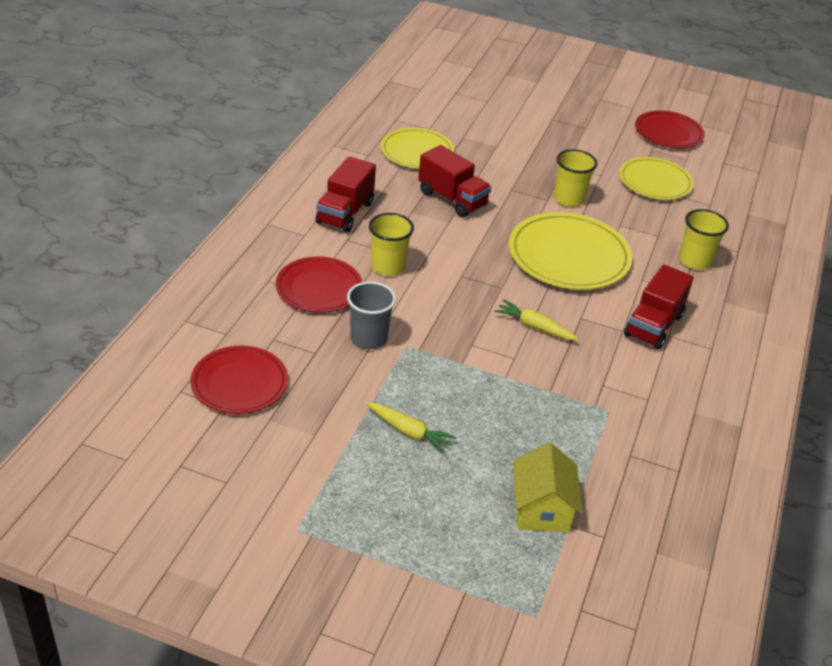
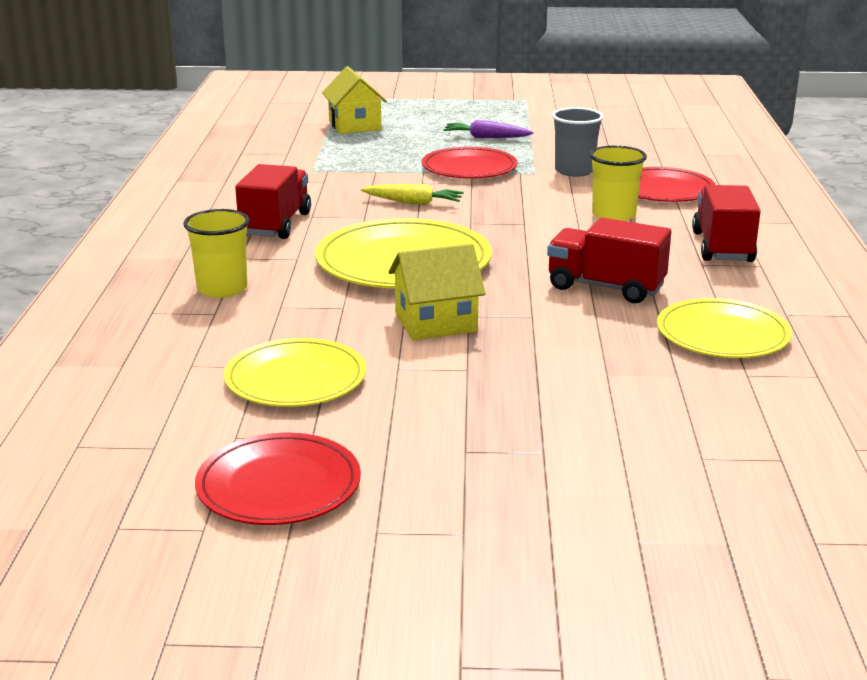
camera: 165 degrees right, 15 degrees down
(239, 383) = (651, 136): red plate -> red plate (469, 168)
(409, 432) = (486, 137): yellow carrot -> purple carrot
(569, 199) = (435, 322): yellow cup -> yellow house

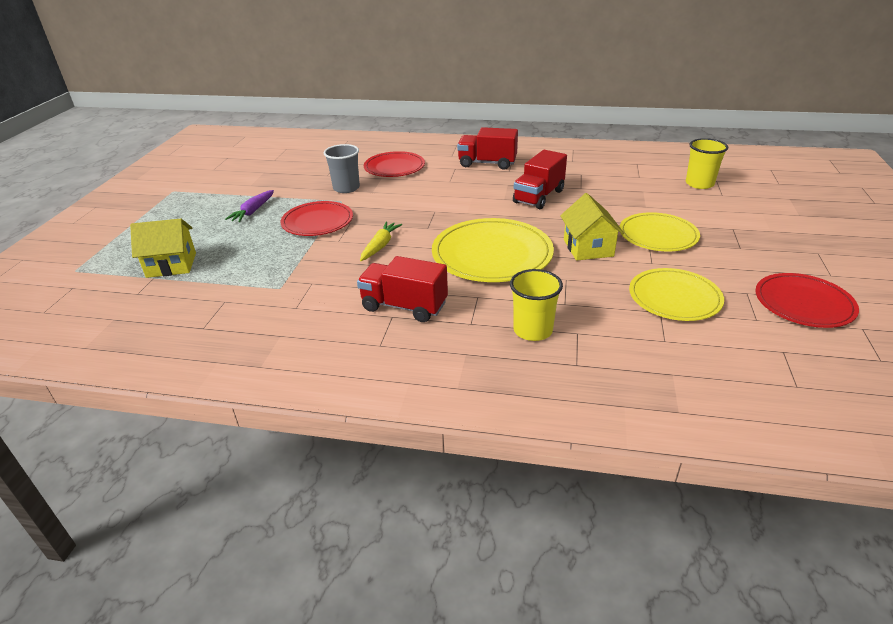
camera: 80 degrees left, 10 degrees up
(613, 215) = (431, 184): yellow cup -> yellow cup (699, 184)
(722, 334) = (596, 176): yellow plate -> yellow plate (658, 235)

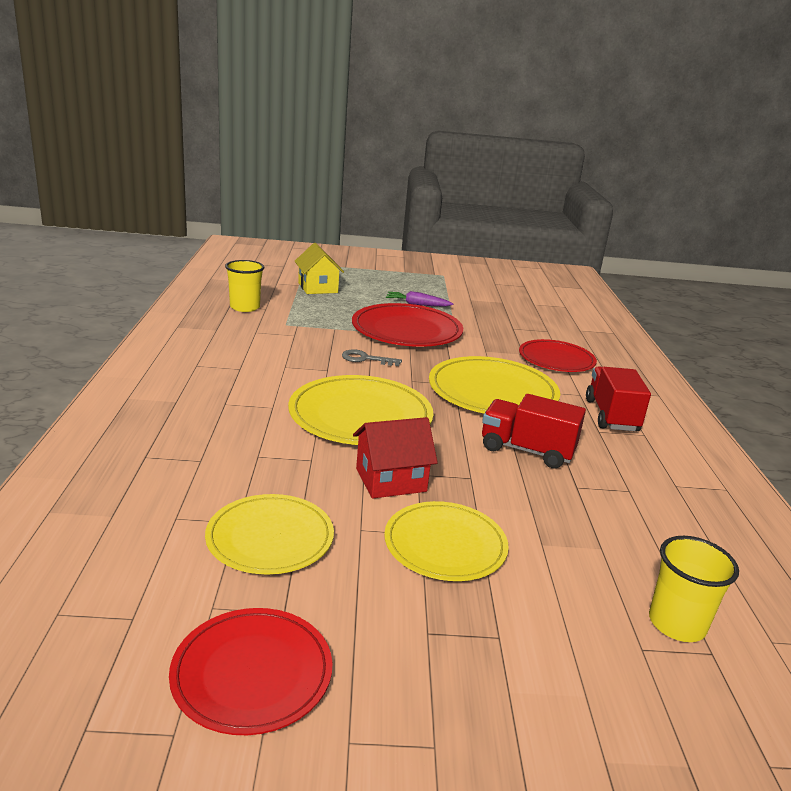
camera: 75 degrees right, 10 degrees down
(317, 222) = (406, 330): red plate -> red plate, size x1.52
(346, 188) = (486, 338): grey cup -> none
(380, 246) = (365, 359): yellow carrot -> grey key
(404, 306) = (255, 373): red truck -> none
(450, 197) = (492, 392): none -> yellow plate
(533, 330) = (208, 435): yellow cup -> yellow cup (245, 307)
(588, 248) = (390, 480): yellow house -> red house

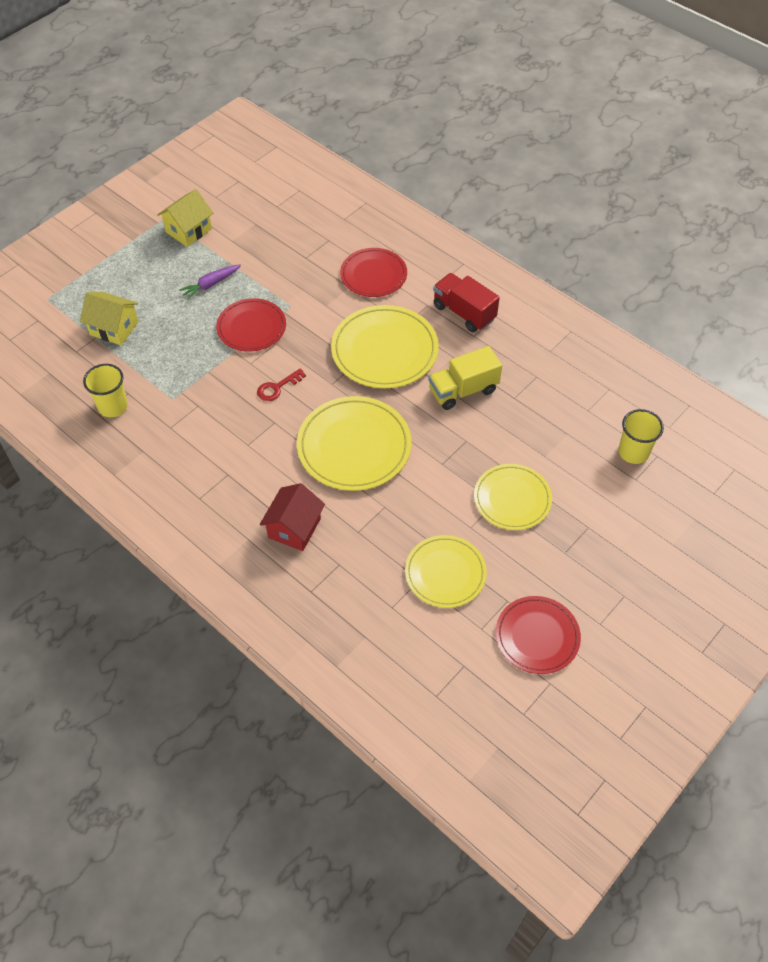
camera: 45 degrees left, 30 degrees up
(365, 359) = (277, 387): grey key -> red key
(390, 480) = (437, 481): red house -> red house (294, 528)
(406, 330) = (251, 327): red plate -> red plate, size x0.66
(448, 284) = (188, 230): none -> yellow house
(526, 450) = (463, 390): red truck -> yellow truck

